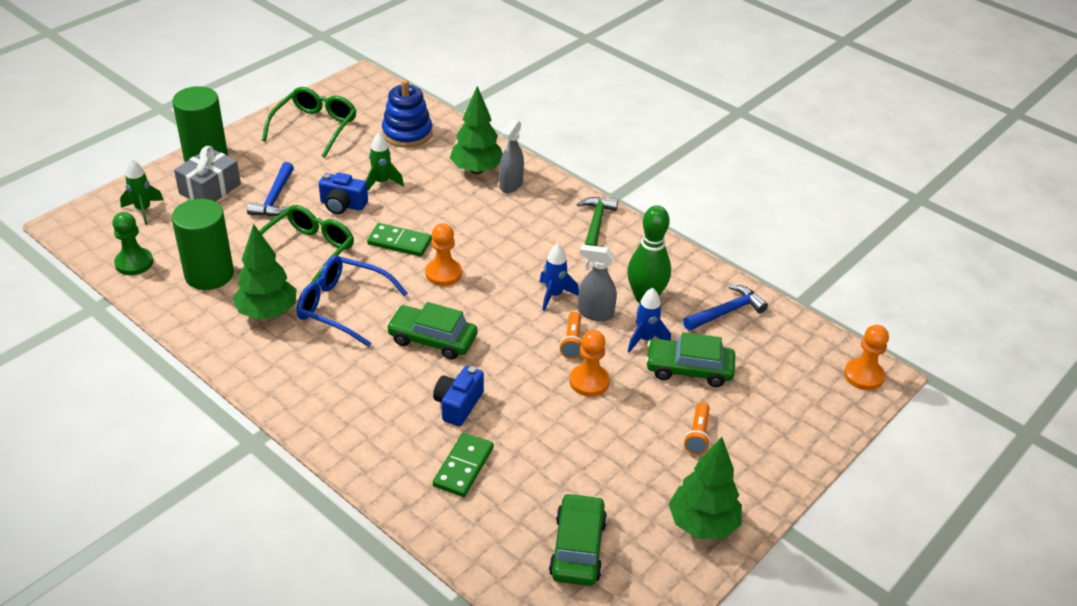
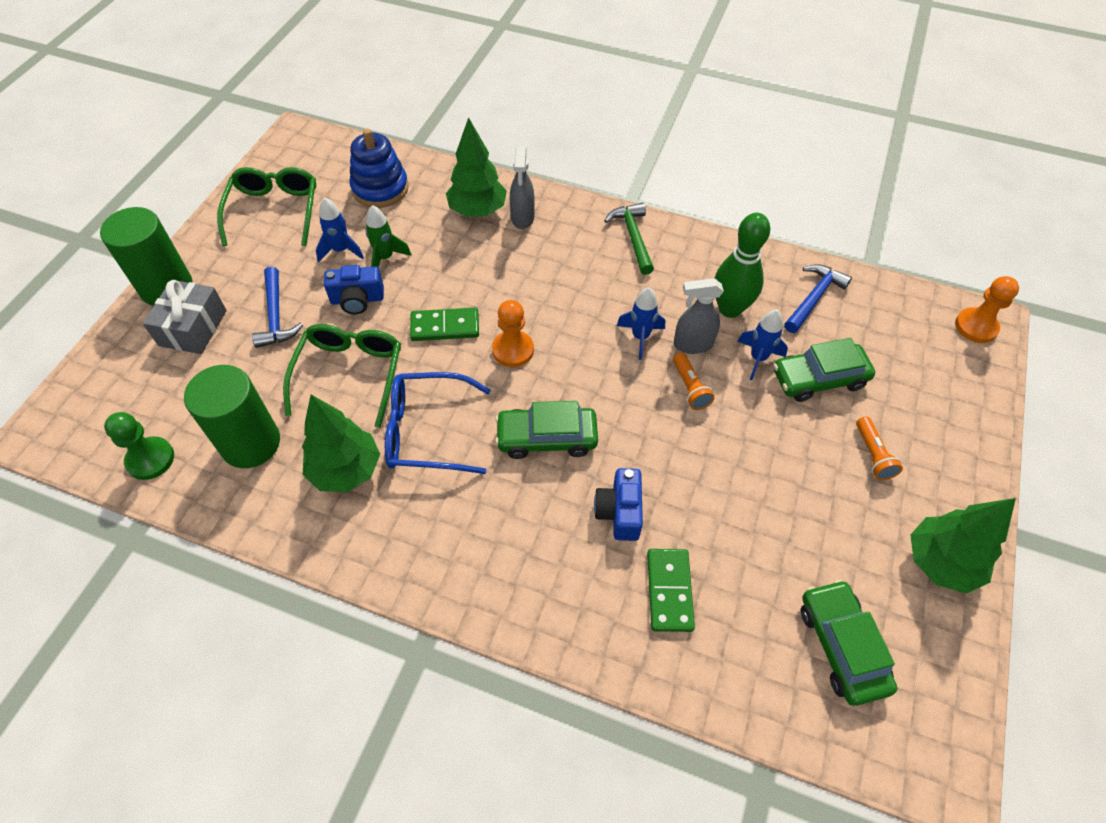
camera: 20 degrees left, 15 degrees up
(143, 210) = (126, 383): green rocket -> none
(350, 168) = (341, 250): none -> blue rocket
(589, 381) = (734, 430): orange pawn -> none

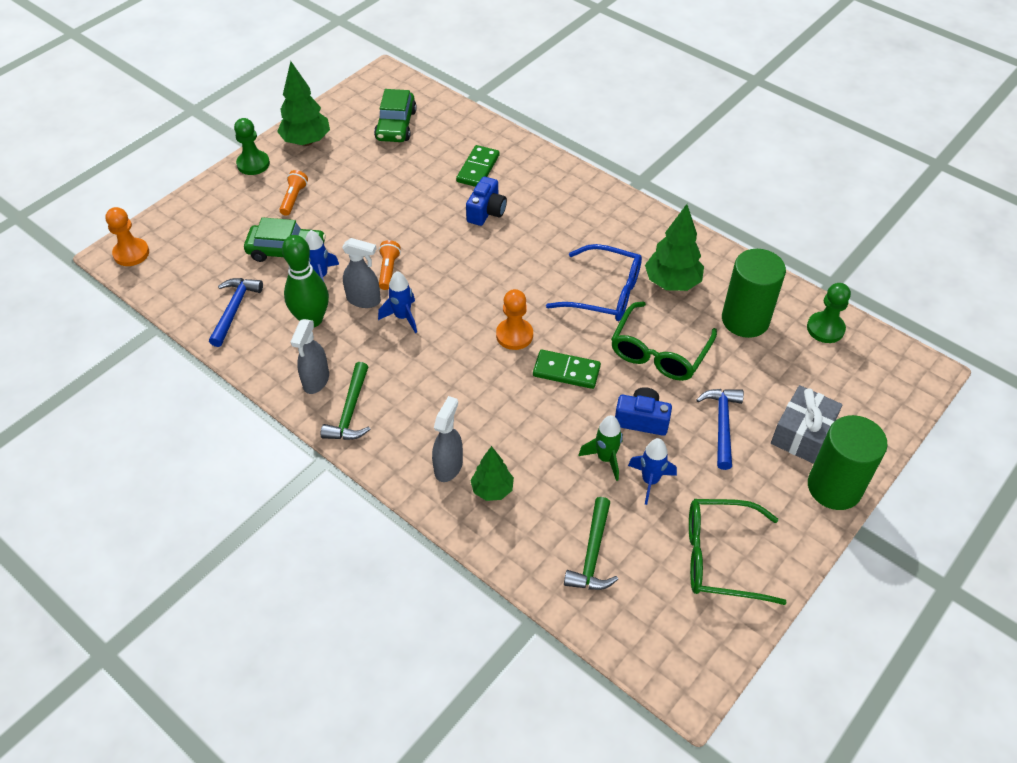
camera: 160 degrees left, 5 degrees down
(274, 211) = (719, 557): green glasses -> green glasses turned 75 degrees clockwise
(380, 188) = (592, 554): blue stacking toy -> green hammer
(477, 211) = (492, 490): green tree -> green tree, size x0.63
(547, 438) = (515, 265): green car -> none
(682, 254) = (316, 381): none -> grey spray bottle
(814, 298) = (234, 309): blue hammer -> blue hammer turned 135 degrees clockwise
(971, 495) = (253, 164): none -> green pawn

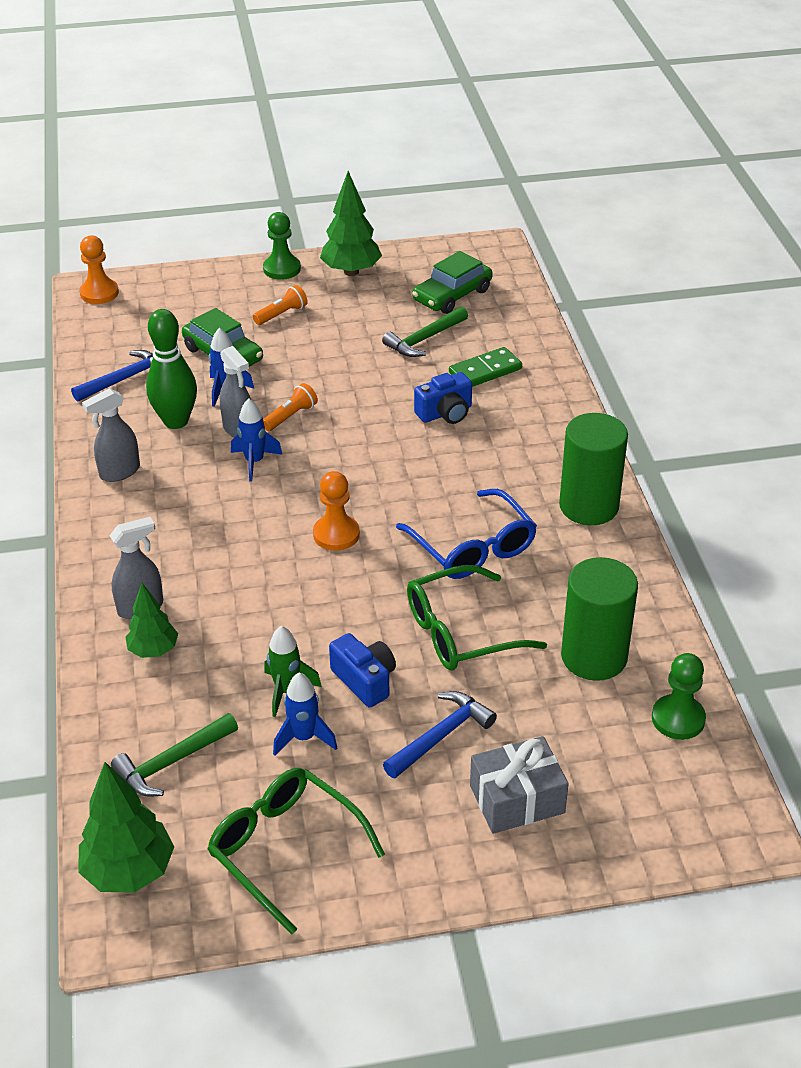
camera: 40 degrees right, 10 degrees down
(350, 411) = (116, 513): green hammer -> green hammer (424, 339)
(566, 371) = (346, 594): green domino -> none
(672, 283) = (556, 577): green tree -> green tree (129, 871)
(834, 487) = (486, 871): green cylinder -> green cylinder (588, 506)

